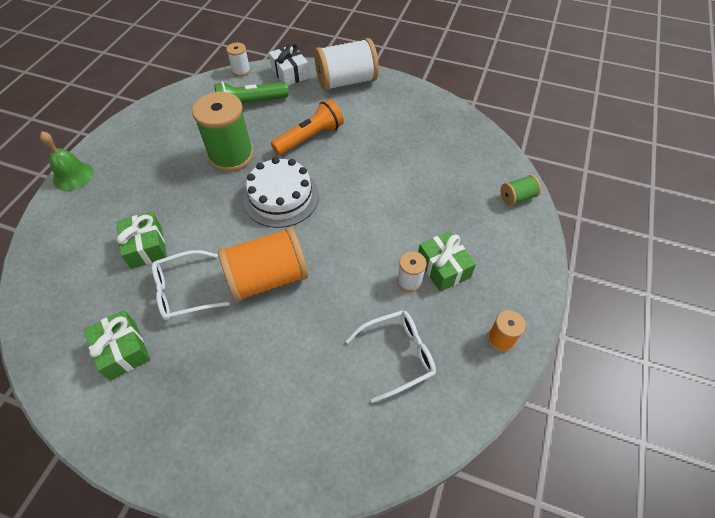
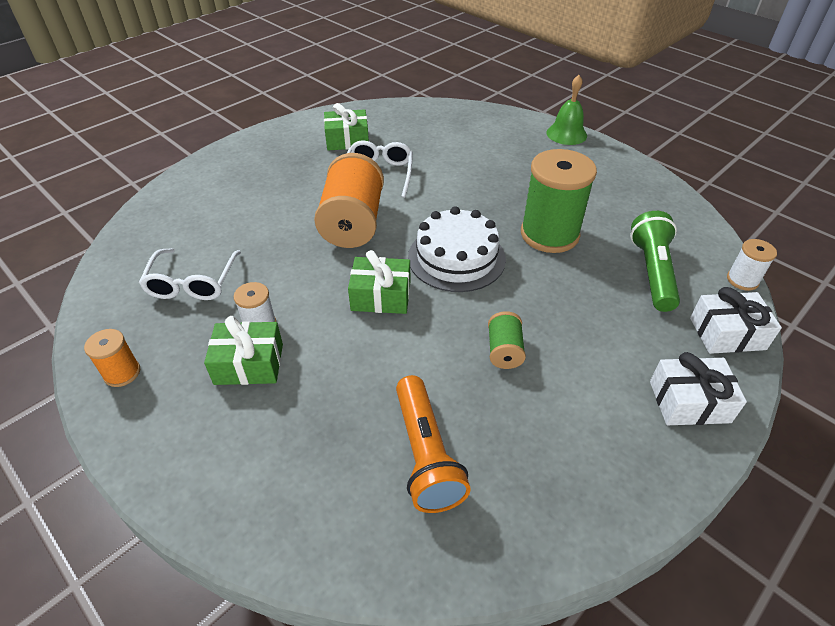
camera: 115 degrees right, 10 degrees down
(146, 247) = (446, 162): green gift -> green gift (381, 296)
(310, 137) = (554, 312): orange flashlight -> orange flashlight (425, 454)
(346, 81) = (689, 401): white spool -> white gift
(517, 197) = (285, 527): green spool -> green spool (504, 351)

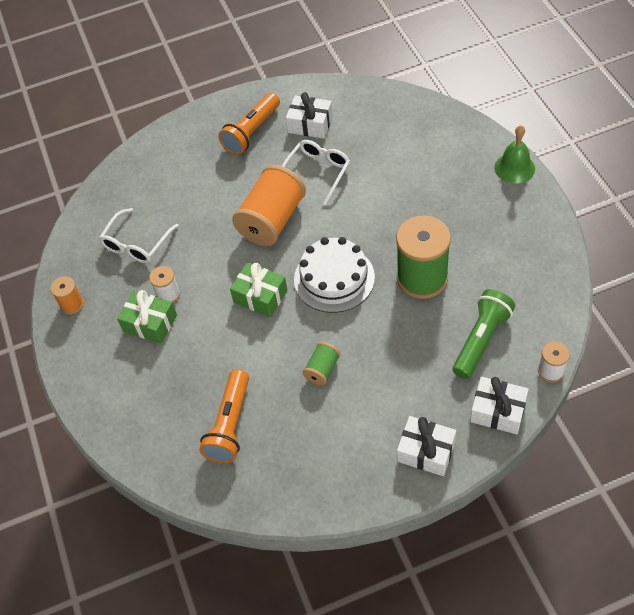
camera: 30 degrees right, 10 degrees up
(287, 157) = (252, 132): none -> orange flashlight
(347, 140) = (310, 124): green gift -> white gift

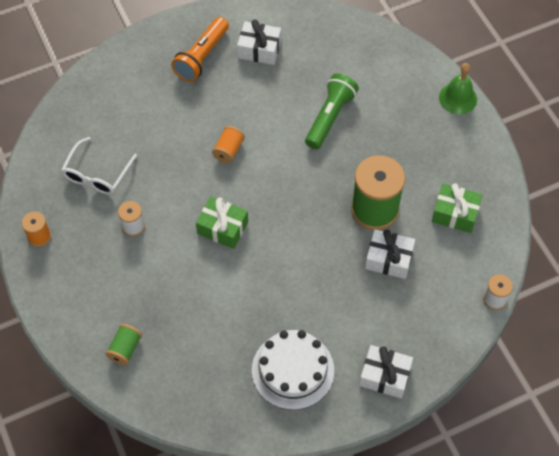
camera: 10 degrees left, 5 degrees up
(150, 323) = (118, 255): green gift -> green gift (455, 213)
(230, 424) = (203, 354): orange flashlight -> none
(272, 220) = (228, 150): orange spool -> orange spool, size x0.48
(317, 173) = (269, 101): white glasses -> none
(322, 369) = (286, 300): green spool -> green spool (125, 349)
(334, 278) = (292, 210): white cake -> white cake (293, 370)
(481, 340) = (431, 270): green flashlight -> green flashlight (330, 117)
(498, 411) = (448, 337): white gift -> white gift (389, 259)

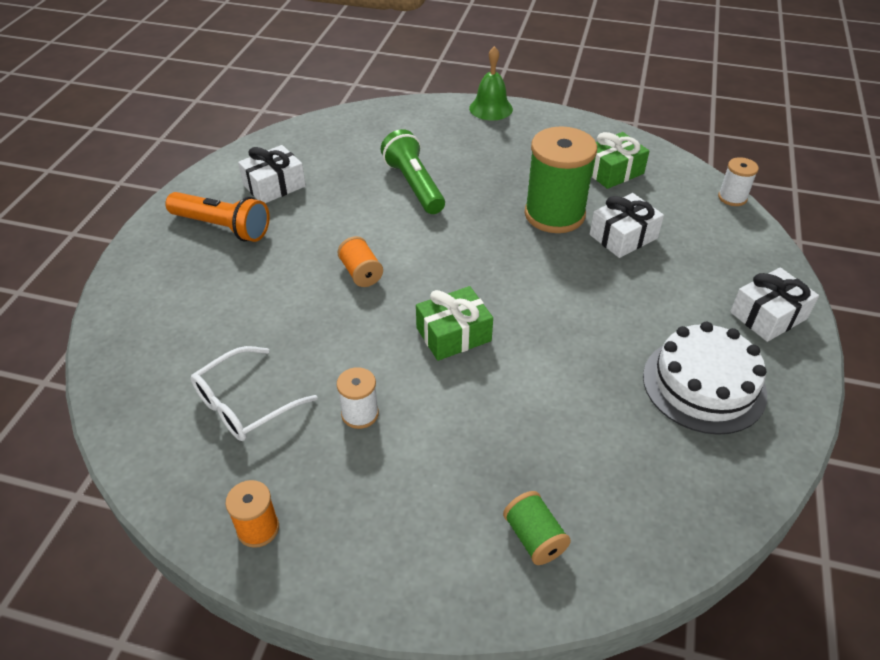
camera: 50 degrees left, 15 degrees down
(97, 174) = (245, 404): white glasses -> white glasses turned 75 degrees clockwise
(202, 57) = (222, 227): orange flashlight -> orange flashlight turned 45 degrees counterclockwise

